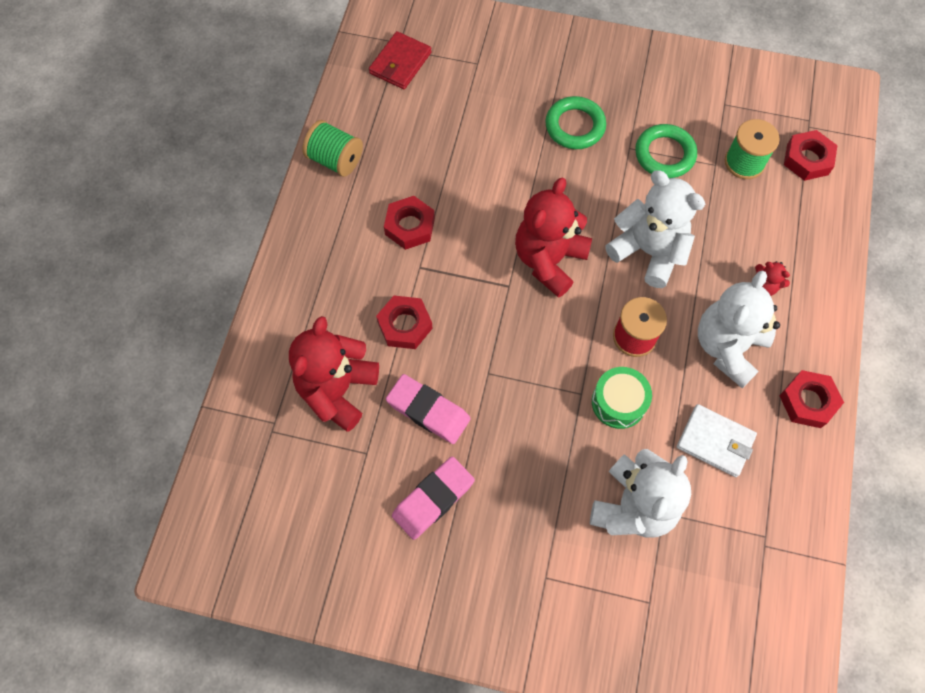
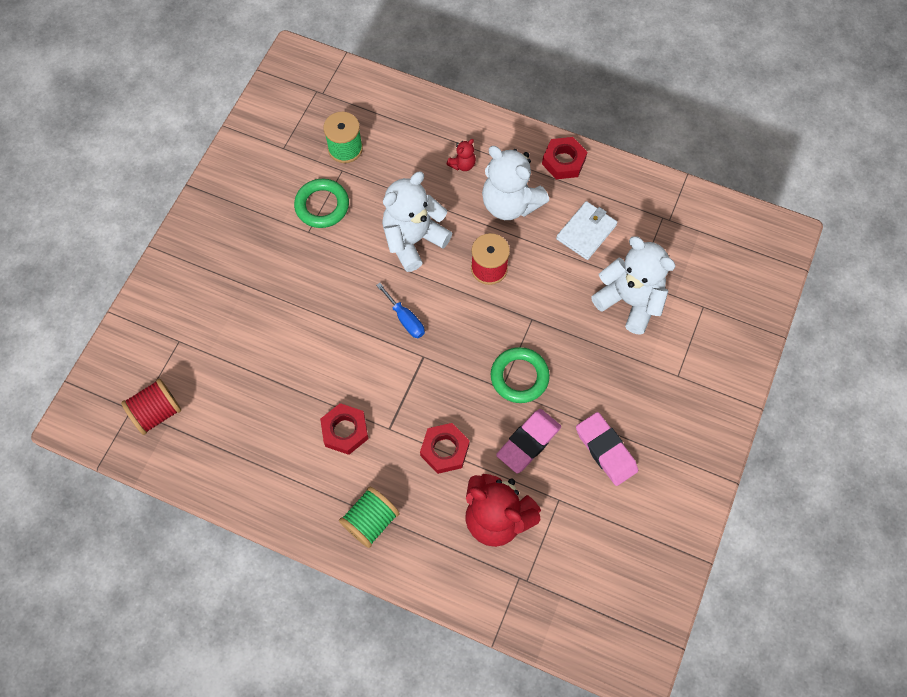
camera: 80 degrees left, 0 degrees up
(335, 160) = (254, 490): green spool -> green spool (370, 521)
(400, 63) = (157, 412): red wallet -> red spool
(549, 260) = (405, 319): red teddy bear -> blue screwdriver
(575, 126) = (274, 270): green ring -> green ring (519, 377)
(618, 402) = (544, 293): green drum -> none
(807, 159) = (354, 103): red nut -> none

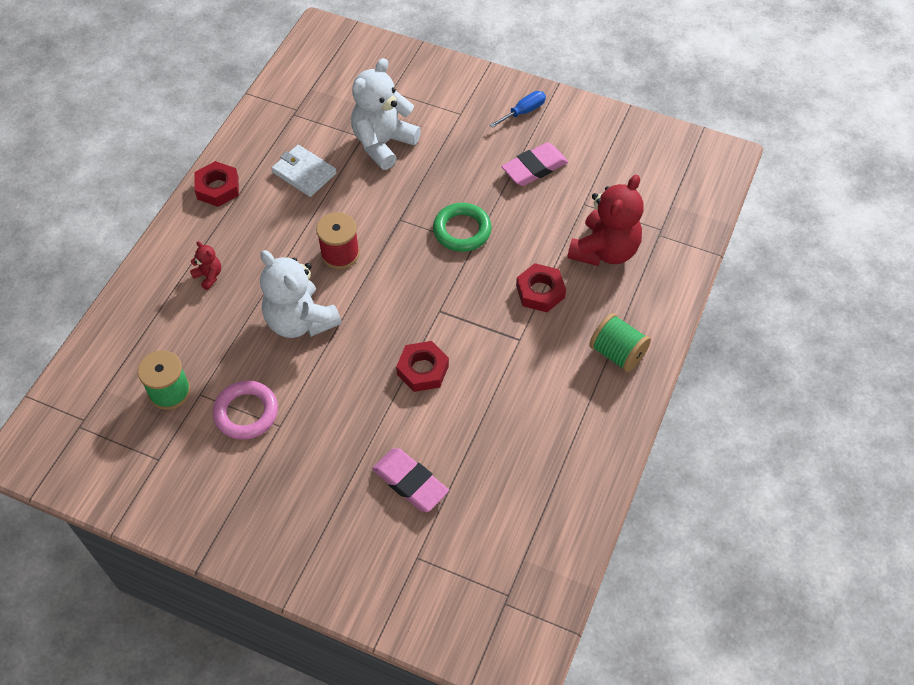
camera: 90 degrees left, 10 degrees down
(157, 412) = (507, 573): red spool -> none
(322, 206) = (246, 413): green ring -> pink ring
(345, 431) = (523, 379): red nut -> red nut (423, 370)
(405, 319) = (396, 327): blue screwdriver -> blue screwdriver (523, 112)
(510, 203) = (264, 234): white teddy bear -> none
(528, 442) = (529, 225): pink eraser -> pink eraser (410, 482)

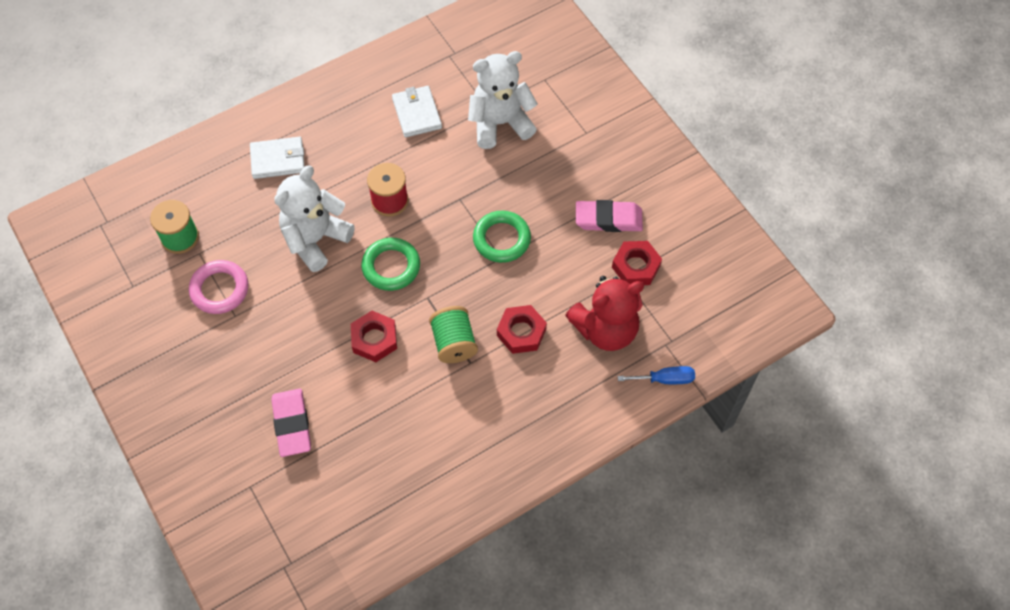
camera: 35 degrees right, 5 degrees up
(209, 276) = (278, 160): red teddy bear -> white wallet
(218, 188) = (341, 88): red nut -> red nut (636, 266)
(300, 321) = (315, 239): white teddy bear -> white teddy bear turned 45 degrees clockwise
(387, 304) = (391, 266): none -> green ring
(523, 112) = (642, 162): blue screwdriver -> blue screwdriver (665, 379)
(617, 353) = (540, 426): green spool -> green spool (454, 343)

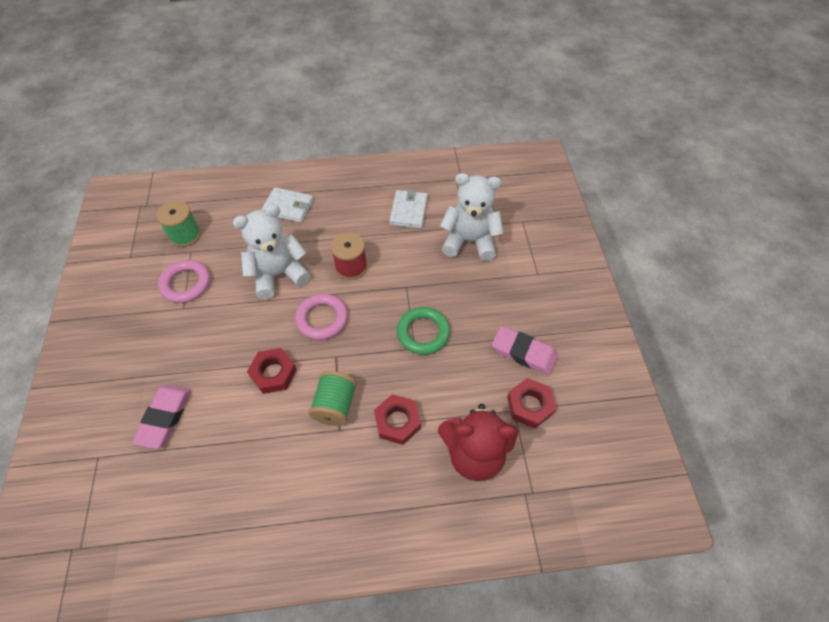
camera: 25 degrees right, 5 degrees down
(391, 266) = (322, 319): green ring -> pink ring
(665, 379) = (509, 530): blue screwdriver -> none

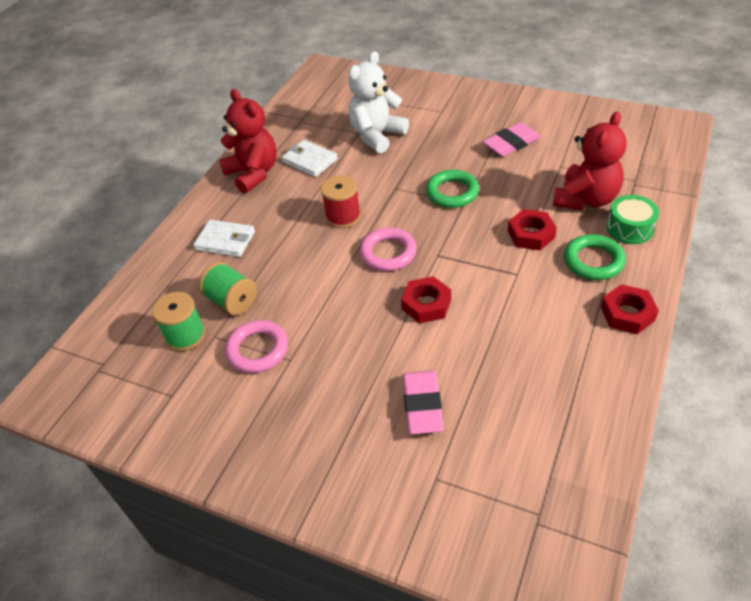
camera: 55 degrees left, 10 degrees down
(165, 417) = (422, 405): pink eraser -> pink eraser turned 45 degrees clockwise
(278, 274) = (308, 271): white teddy bear -> none
(288, 207) = (225, 241): white wallet -> white wallet turned 60 degrees clockwise
(335, 405) = (490, 269): green spool -> green spool (232, 301)
(372, 183) = (253, 173): none -> red teddy bear
(385, 492) = (593, 261): none -> green ring
(451, 511) = (629, 228): none -> green drum
(529, 405) = (561, 156): red nut -> red nut (627, 314)

